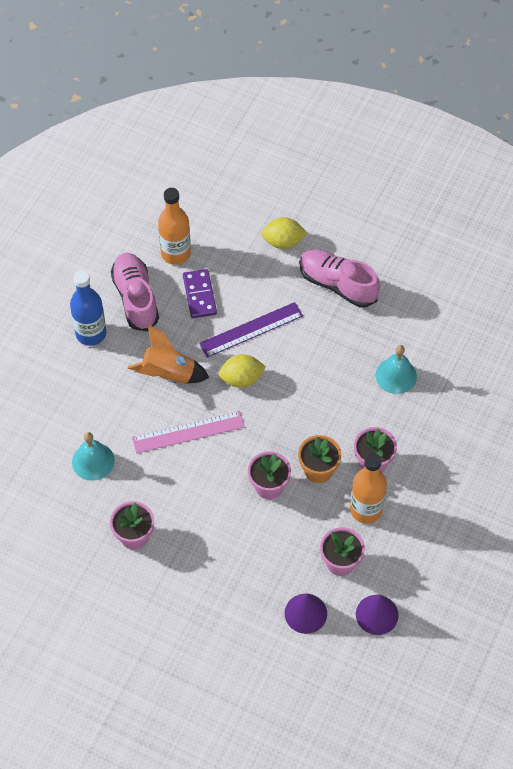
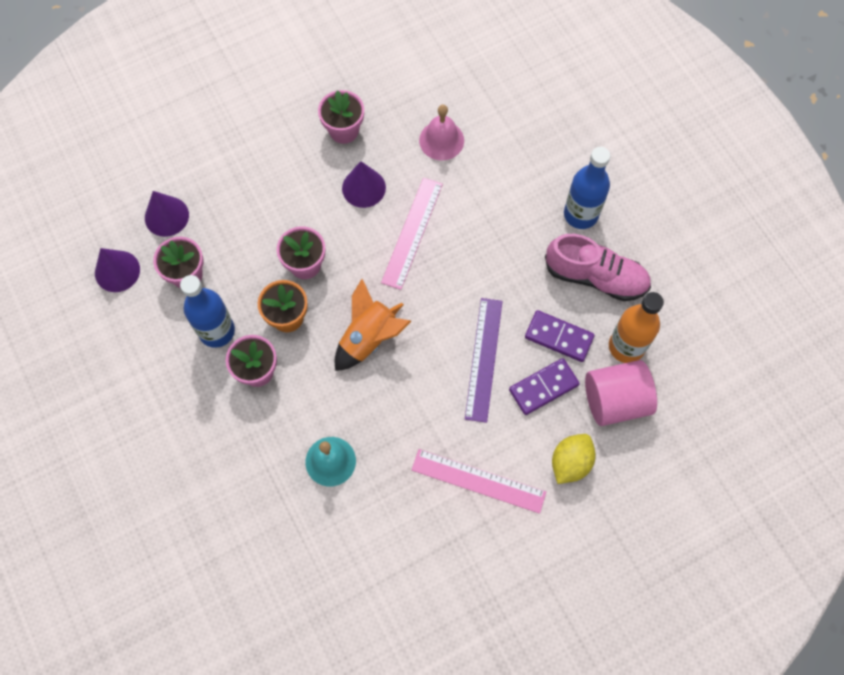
camera: 125 degrees right, 10 degrees up
(93, 461) = (441, 140): turquoise bell -> pink bell
(168, 374) = (486, 253): orange rocket -> orange rocket (369, 338)
(175, 489) = (363, 188): none -> purple cone
(220, 240) = (615, 400): none -> pink cylinder
(241, 379) = (434, 314): yellow lemon -> none
(243, 284) = (543, 387): none -> purple domino
(337, 284) = (478, 481): pink shoe -> pink ruler
(366, 509) = (217, 331): orange bottle -> blue bottle

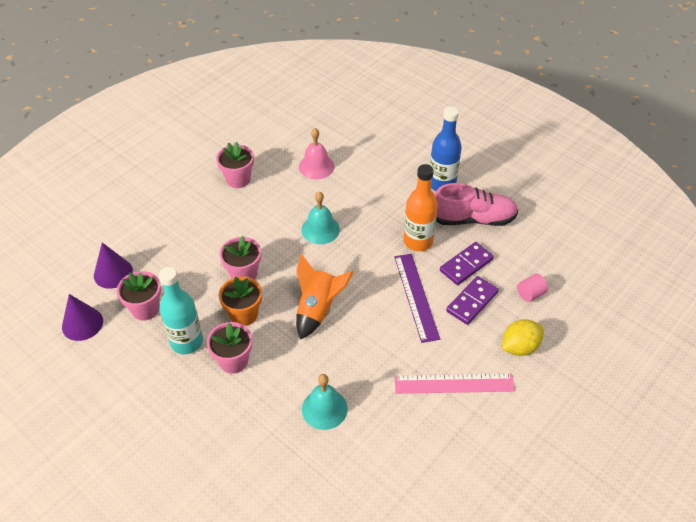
camera: 20 degrees left, 20 degrees down
(217, 331) = (187, 342): blue bottle -> turquoise bottle
(363, 188) = (269, 211): purple cone -> none
(412, 232) = (320, 229): pink ruler -> turquoise bell
(559, 337) = (466, 265): purple domino -> purple domino turned 45 degrees counterclockwise
(570, 462) = (519, 347): yellow lemon -> yellow lemon turned 45 degrees clockwise
(615, 400) = (530, 294): pink cylinder -> pink cylinder, size x0.48
(626, 346) = (519, 256): orange bottle -> orange bottle (418, 241)

